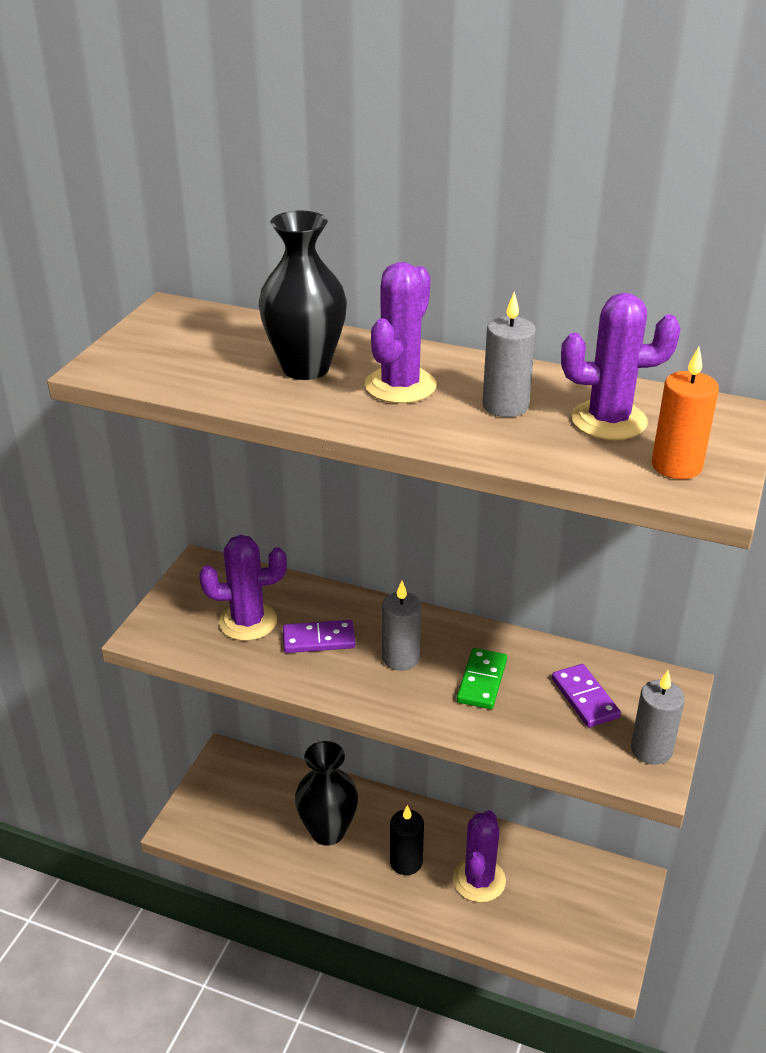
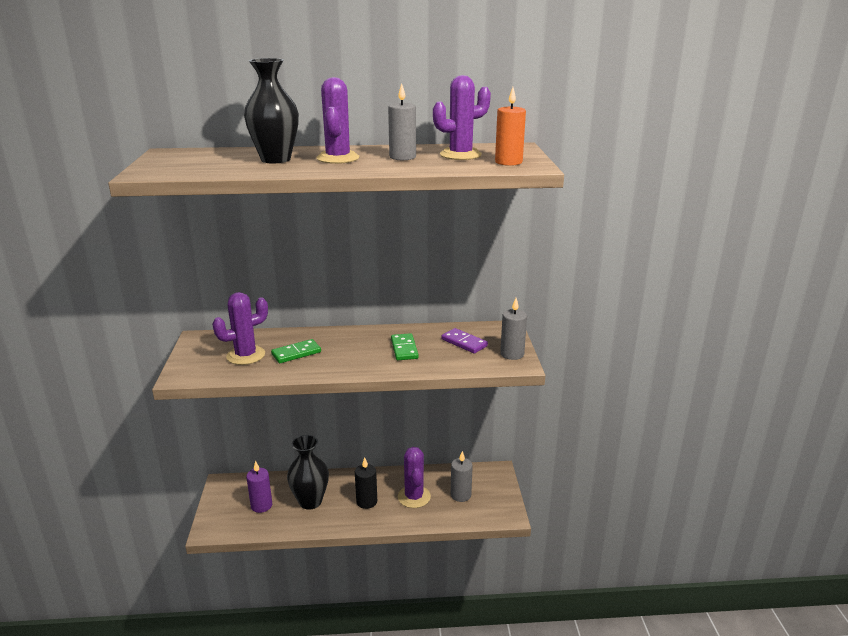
camera: 25 degrees left, 10 degrees down
(260, 813) = (261, 505): none -> purple candle
(319, 639) = (296, 353): purple domino -> green domino
(400, 658) = (351, 350): grey candle -> grey candle (460, 495)

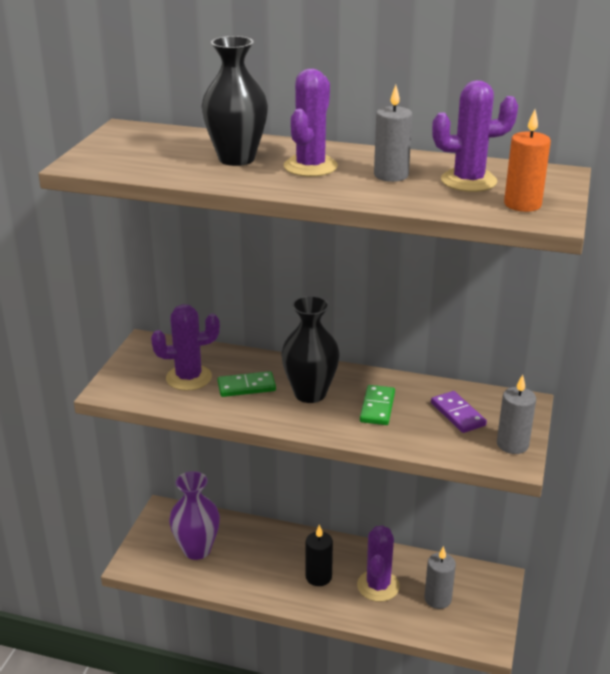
camera: 20 degrees right, 5 degrees up
(261, 505) = (197, 549): purple candle -> purple vase
(310, 501) = (253, 559): black vase -> black vase (310, 393)

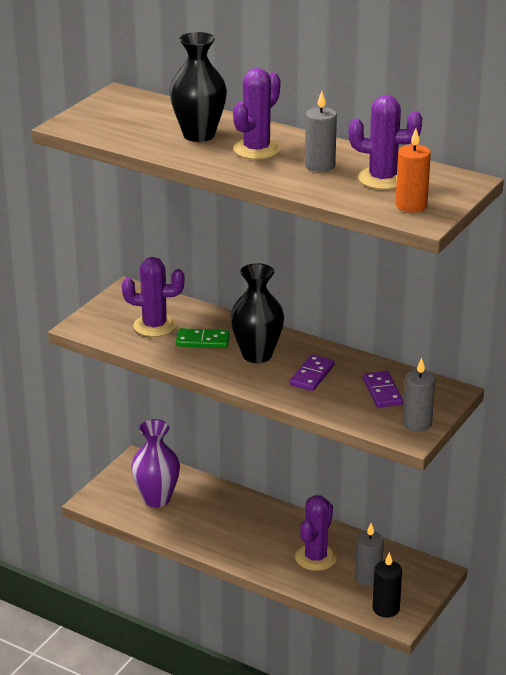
camera: 15 degrees right, 0 degrees up
(318, 577) = (262, 540): black candle -> black candle (386, 608)
(377, 407) = (312, 375): green domino -> purple domino

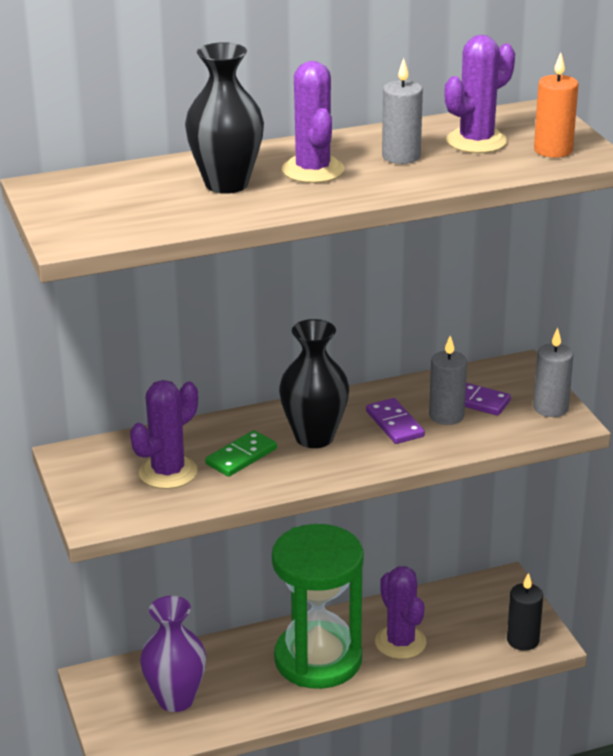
camera: 50 degrees left, 0 degrees up
(257, 533) = (318, 659): none -> green hourglass
(368, 578) = (467, 626): grey candle -> grey candle (446, 416)

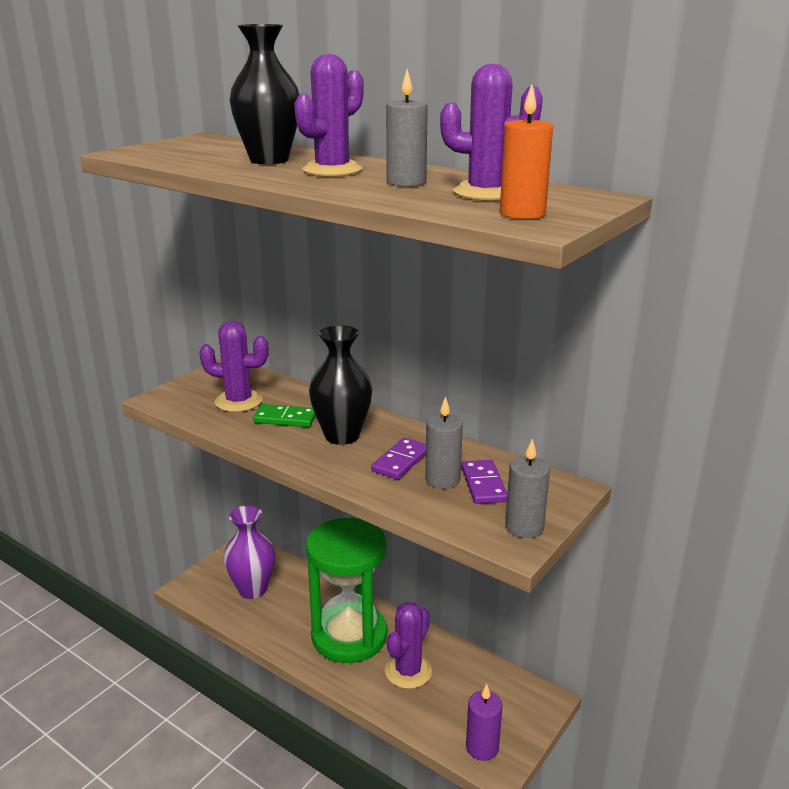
camera: 55 degrees right, 5 degrees down
(522, 640) = (482, 747): black candle -> purple candle

